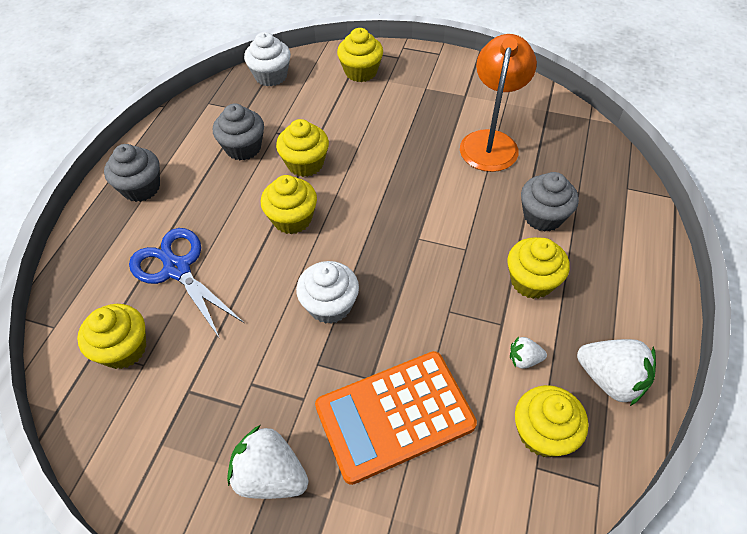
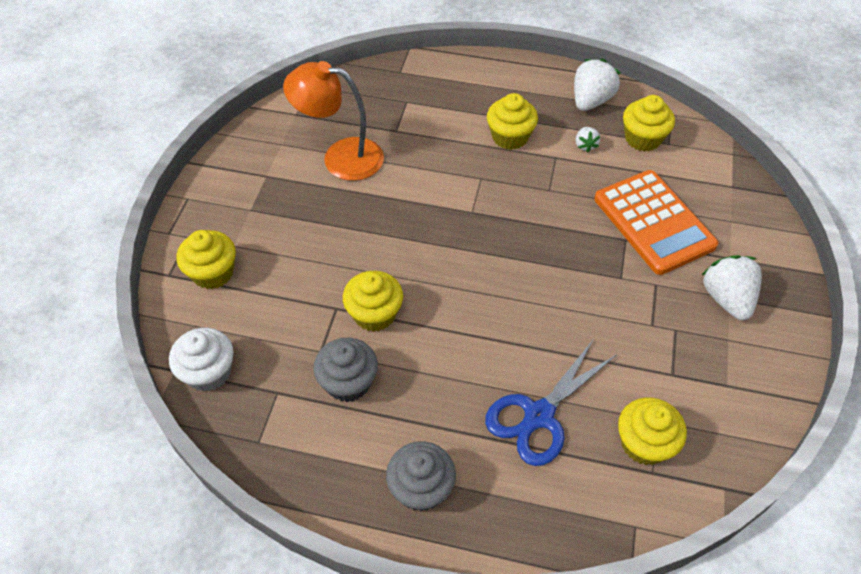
camera: 95 degrees left, 0 degrees up
(270, 475) = (726, 298): white strawberry -> white strawberry turned 150 degrees clockwise
(292, 219) = (458, 316): yellow cupcake -> none
(330, 305) = (559, 274): white cupcake -> none
(543, 216) = (437, 126): grey cupcake -> none

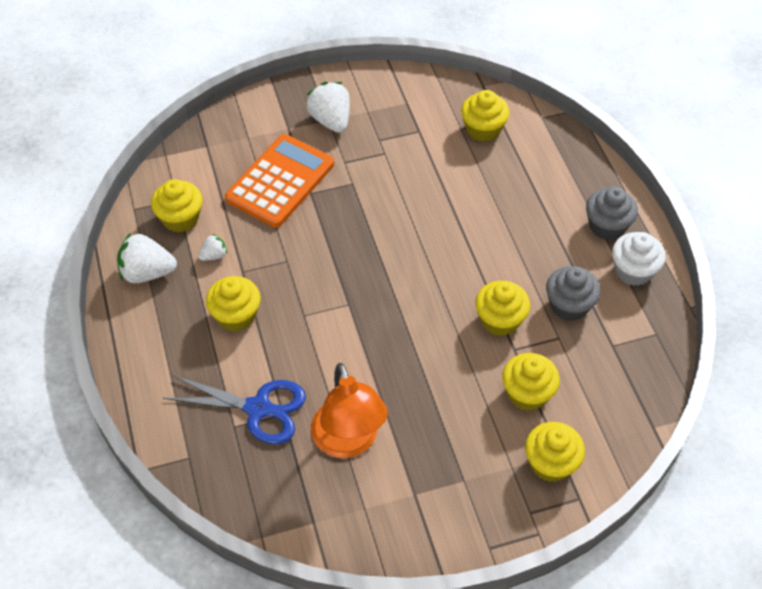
camera: 120 degrees left, 0 degrees up
(209, 372) = (635, 401): white cupcake -> white cupcake (633, 271)
(286, 293) = (527, 393): none -> yellow cupcake
(539, 415) = (506, 187): blue scissors -> blue scissors (258, 408)
(726, 298) = (331, 120): white strawberry -> white strawberry turned 105 degrees clockwise

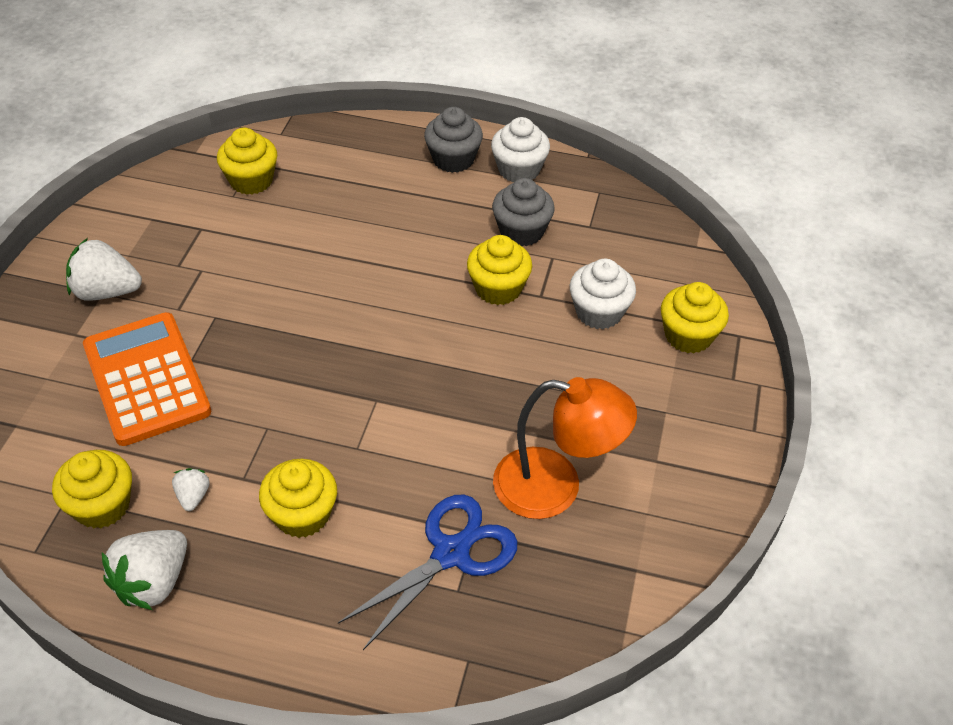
camera: 60 degrees left, 5 degrees down
(527, 393) = (599, 312): yellow cupcake -> white cupcake

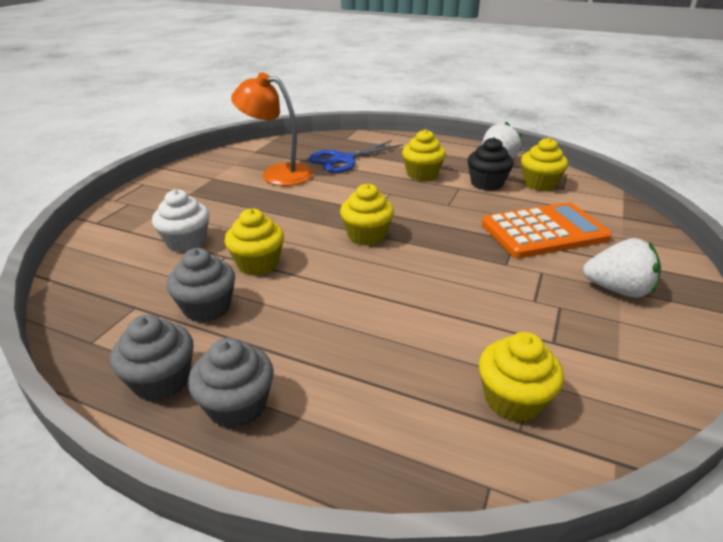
camera: 170 degrees left, 15 degrees down
(146, 379) = (544, 231): orange calculator -> orange calculator turned 90 degrees counterclockwise
(193, 496) = (487, 183): white strawberry -> black cupcake
(519, 170) = (162, 380): white cupcake -> grey cupcake
(688, 335) = (133, 224): yellow cupcake -> yellow cupcake (366, 235)

